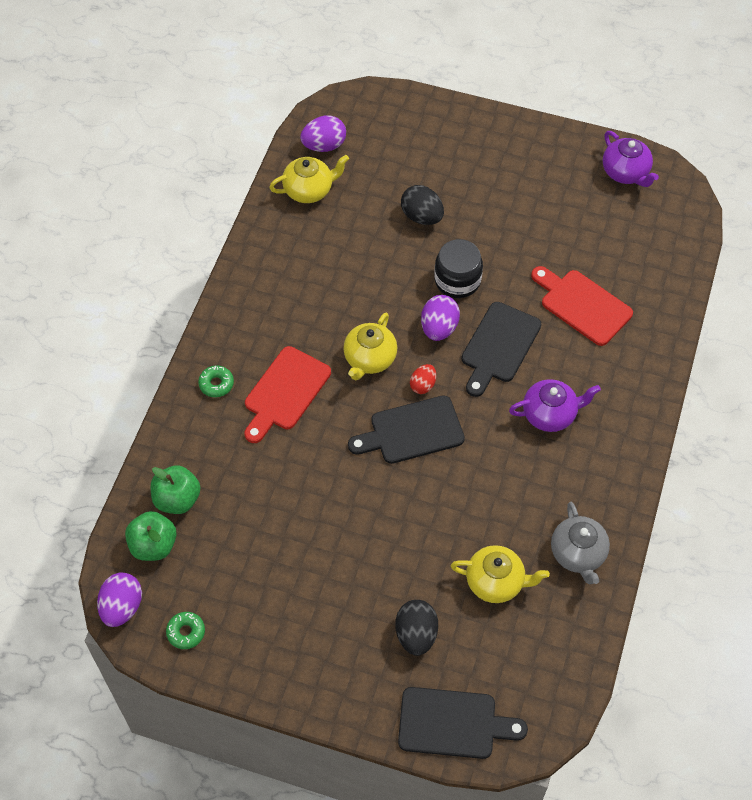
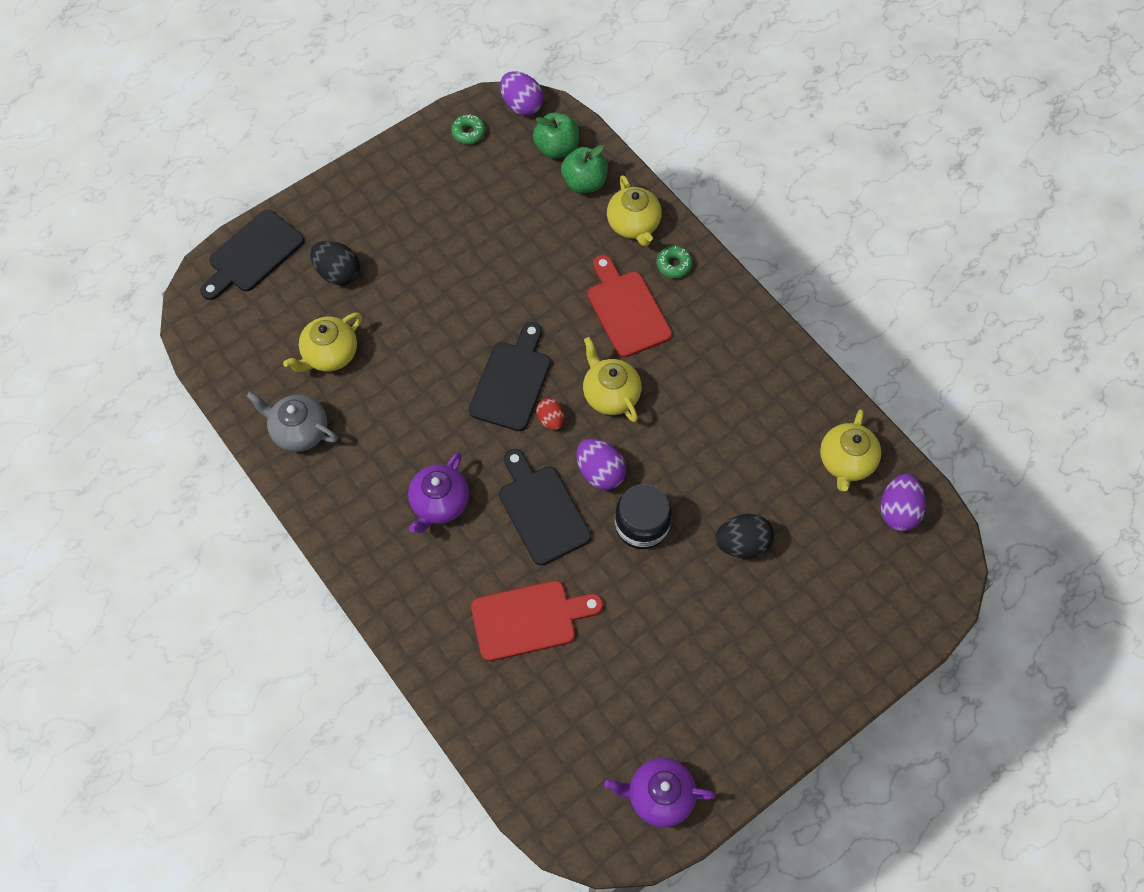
camera: 125 degrees right, 5 degrees up
(196, 435) = (633, 225): none -> yellow teapot

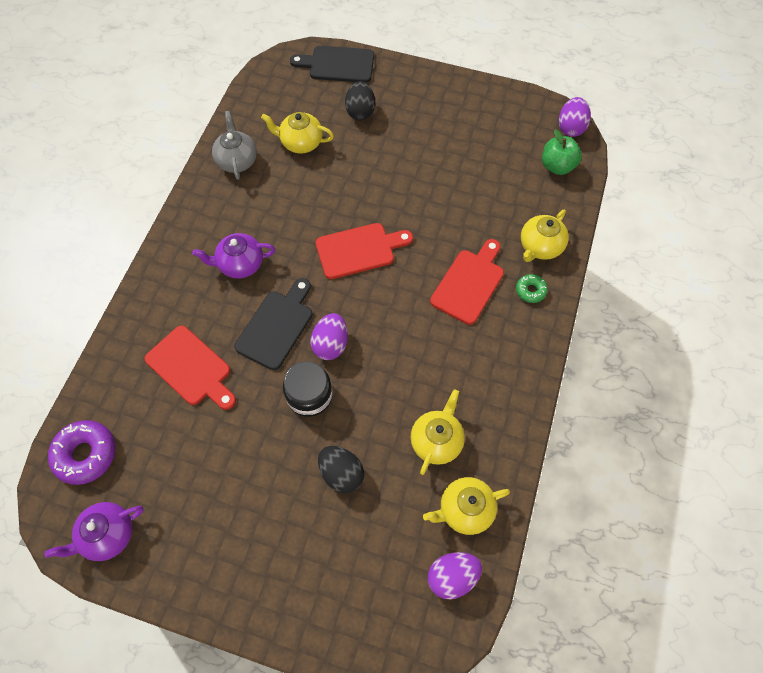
camera: 55 degrees right, 0 degrees up
(468, 133) = (522, 113): green donut -> none
(512, 381) = (359, 250): black cutting board -> red cutting board
(550, 420) = (348, 290): red egg -> none
(554, 776) = (86, 454): none -> purple donut
(584, 183) = (546, 198): green apple -> none
(610, 394) = (395, 314): yellow teapot -> yellow teapot (436, 440)
(659, 796) = (108, 535): purple teapot -> purple teapot turned 90 degrees counterclockwise

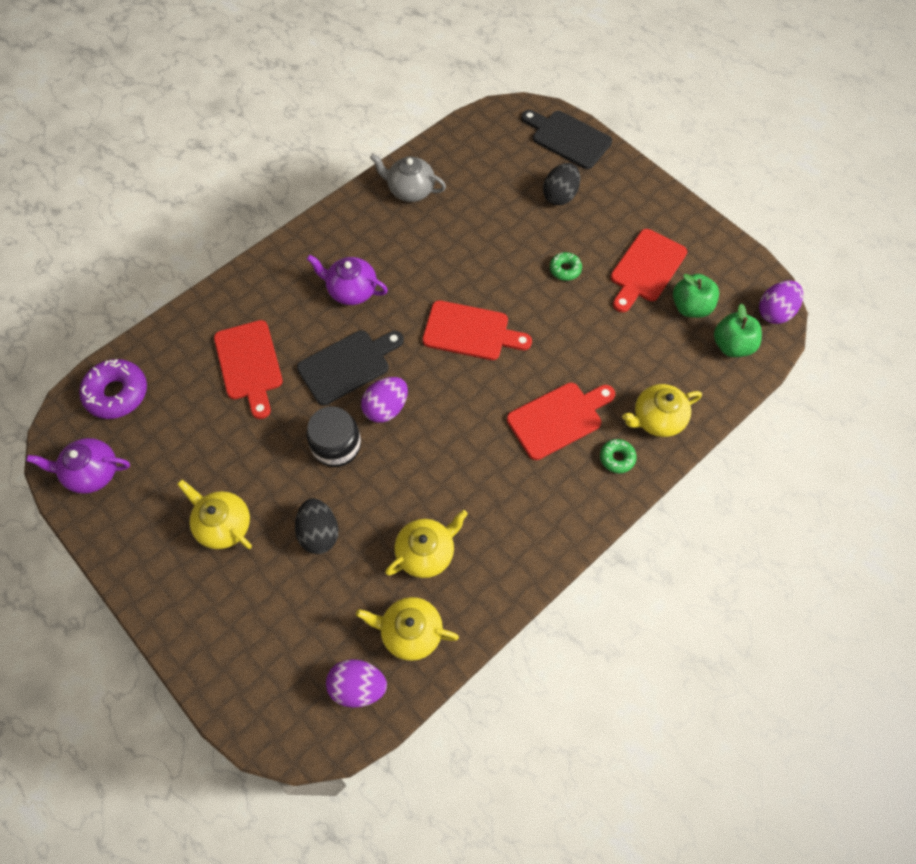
camera: 30 degrees right, 0 degrees up
(237, 160) = (410, 190): grey teapot -> grey teapot turned 90 degrees counterclockwise
(301, 143) = (481, 200): yellow teapot -> yellow teapot (224, 525)
(401, 167) = (565, 269): none -> green donut
(460, 138) = (646, 269): none -> red cutting board
(510, 152) = (690, 307): none -> green apple

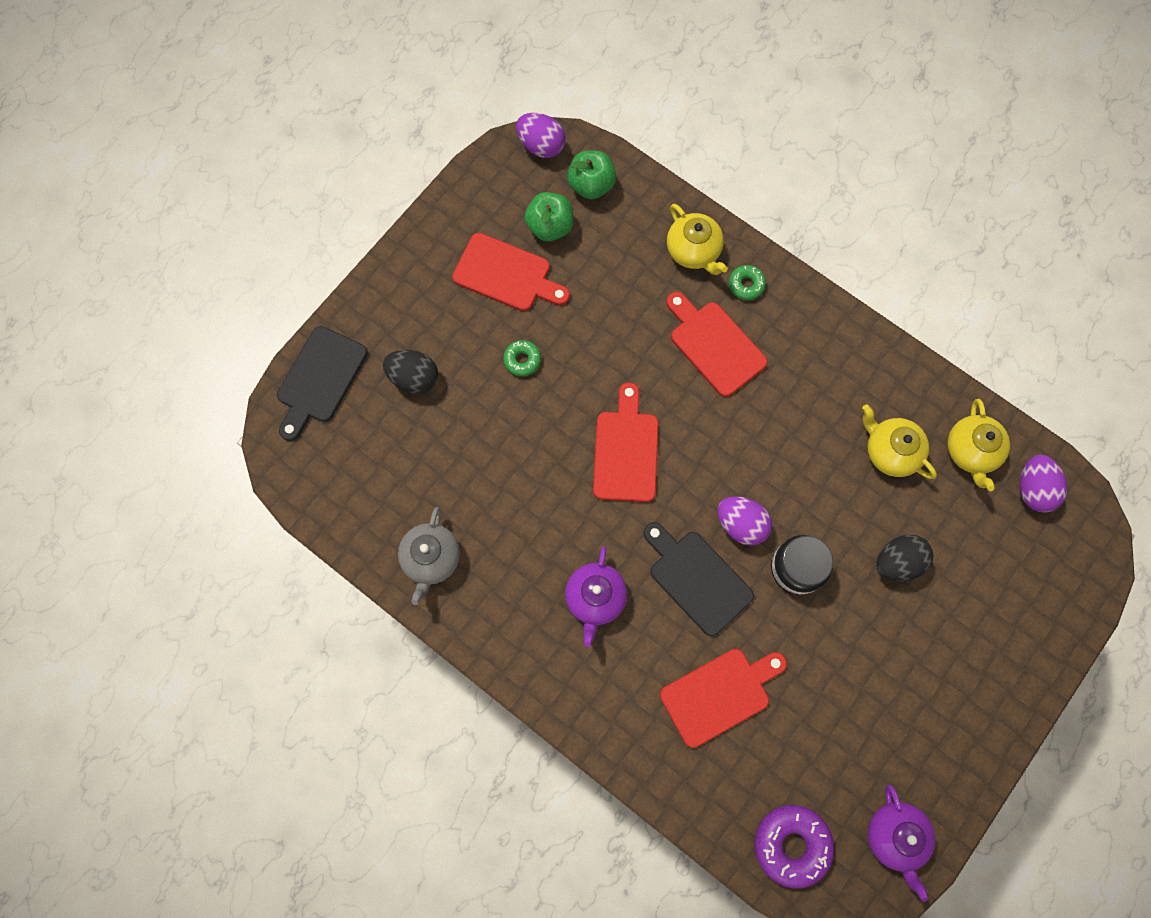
camera: 100 degrees left, 10 degrees up
(224, 525) = (915, 665): yellow teapot -> none

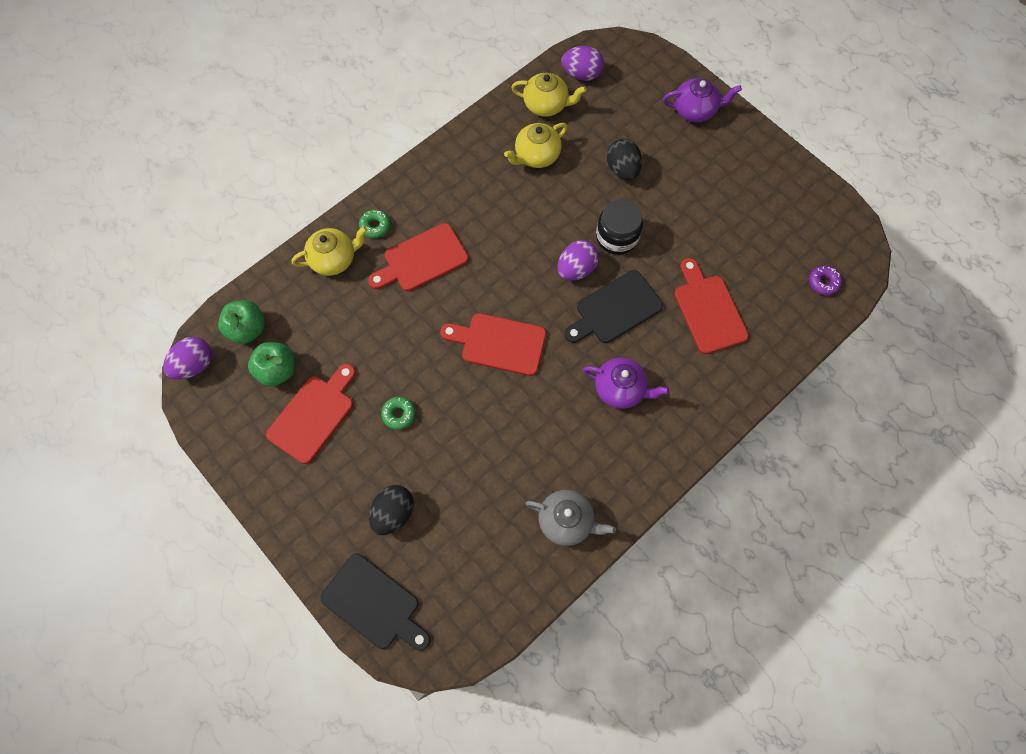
camera: 80 degrees left, 5 degrees down
(791, 844) = (823, 282): purple donut -> purple donut, size x0.54
(895, 836) = (820, 214): purple teapot -> purple teapot (695, 110)

